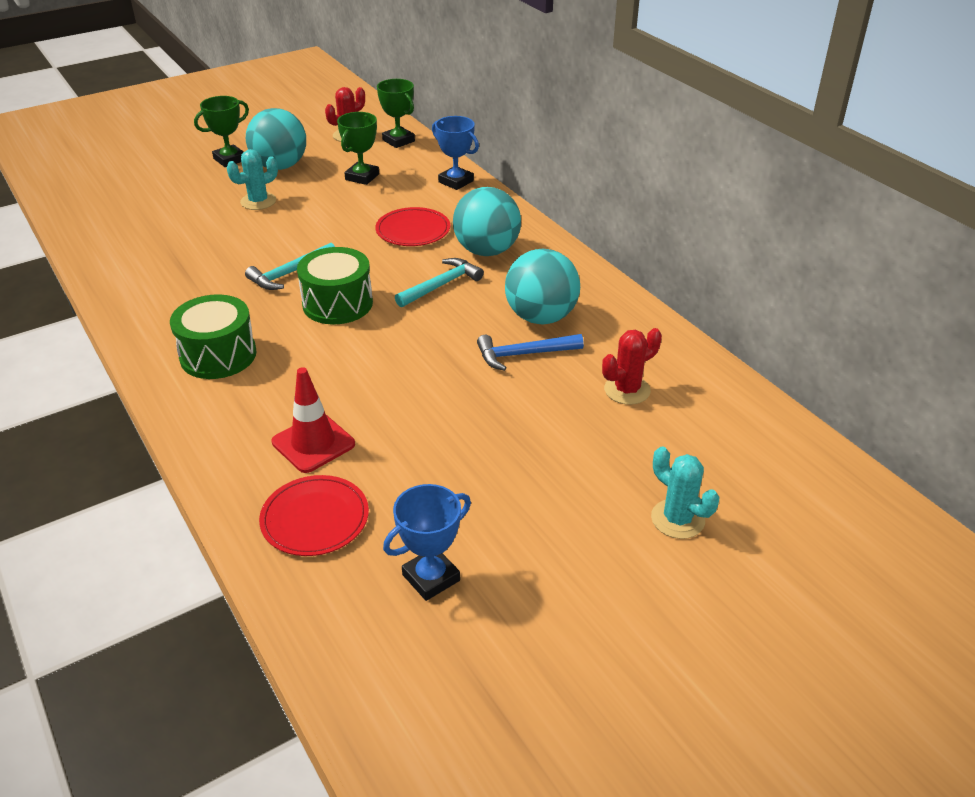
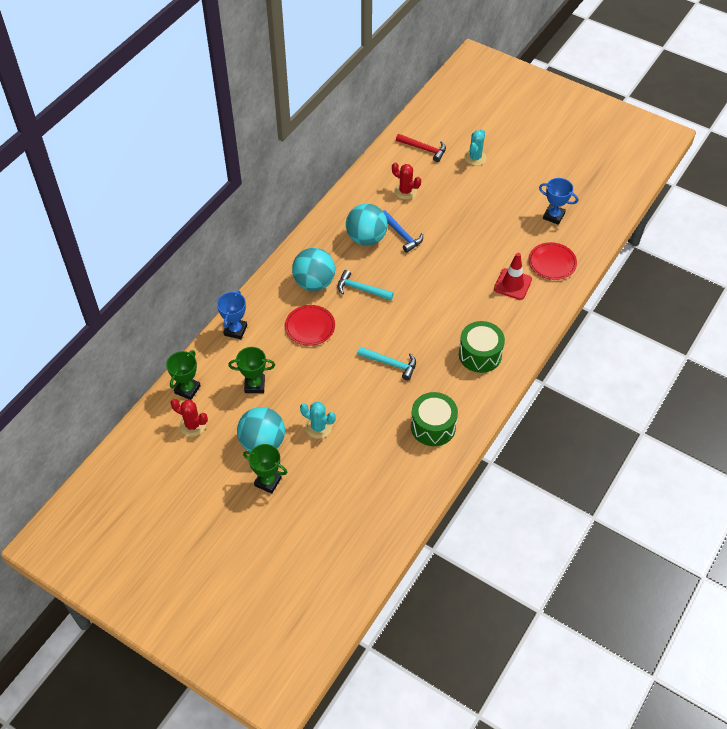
camera: 115 degrees left, 15 degrees up
(337, 303) = (405, 327): green drum -> green drum (433, 426)
(737, 451) = (423, 149): none -> red hammer

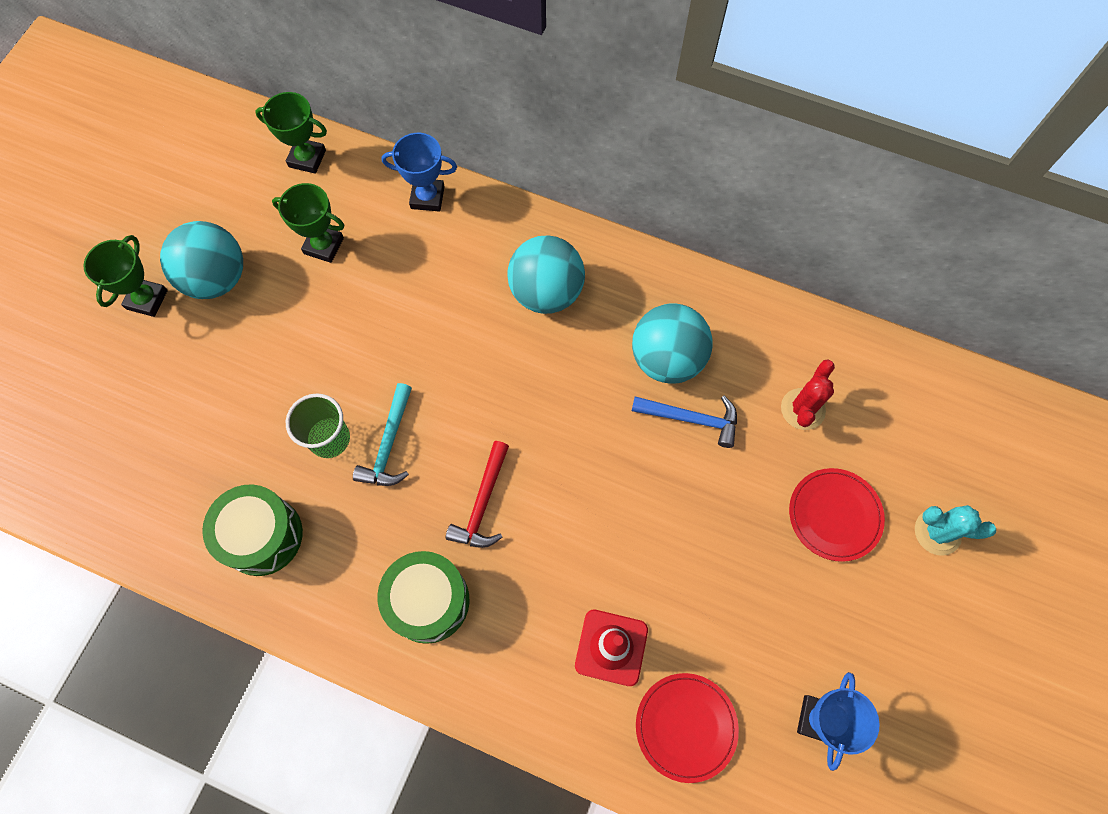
camera: 80 degrees right, 15 degrees up
(192, 425) = (243, 179): red cactus -> none
(254, 385) = (324, 246): green trophy -> green trophy turned 60 degrees counterclockwise
(310, 326) = (451, 303): red plate -> red plate (834, 515)
(318, 427) = (250, 353): turquoise cactus -> none
(361, 289) = (546, 370): turquoise hammer -> none
(381, 391) = (329, 439): none -> green cup
(401, 234) = (691, 419): blue hammer -> blue hammer turned 120 degrees counterclockwise
(423, 149) = (927, 427): red hammer -> red hammer (483, 503)

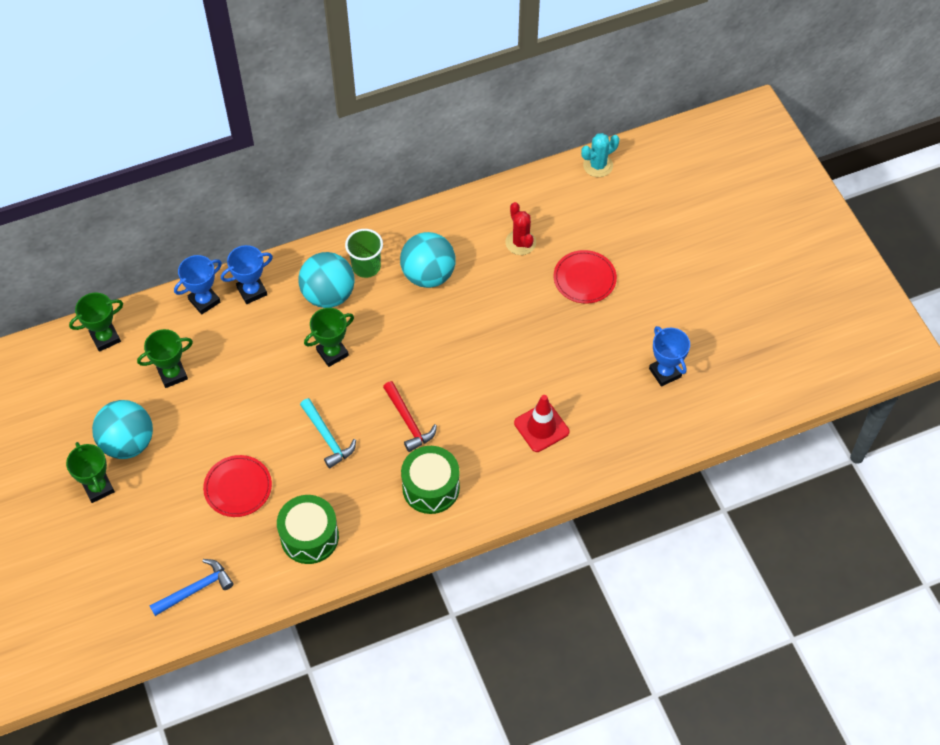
camera: 45 degrees left, 10 degrees down
(329, 439) = (292, 463): green cup -> green cup (366, 266)
(479, 225) = (252, 291): none -> blue trophy
(487, 357) = (332, 353): none -> green trophy
(686, 726) = (610, 429): red plate -> red plate (238, 487)
(691, 419) = (470, 293): blue hammer -> blue hammer (195, 589)
(937, 532) = (638, 246): turquoise cactus -> turquoise cactus (598, 165)

